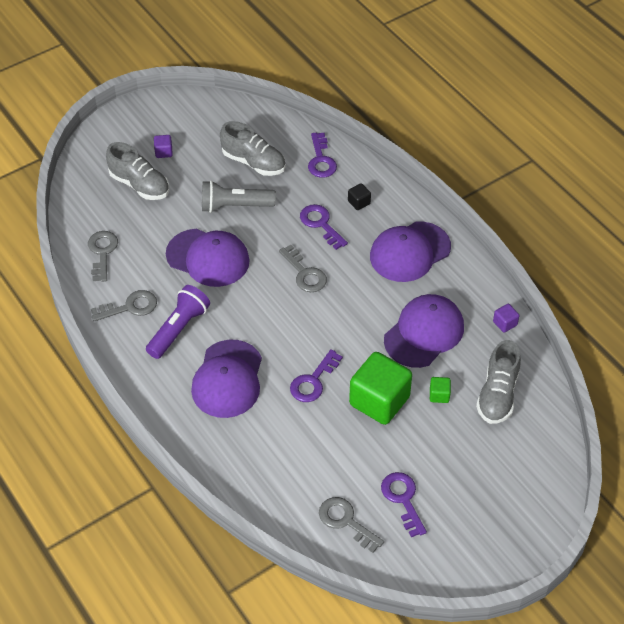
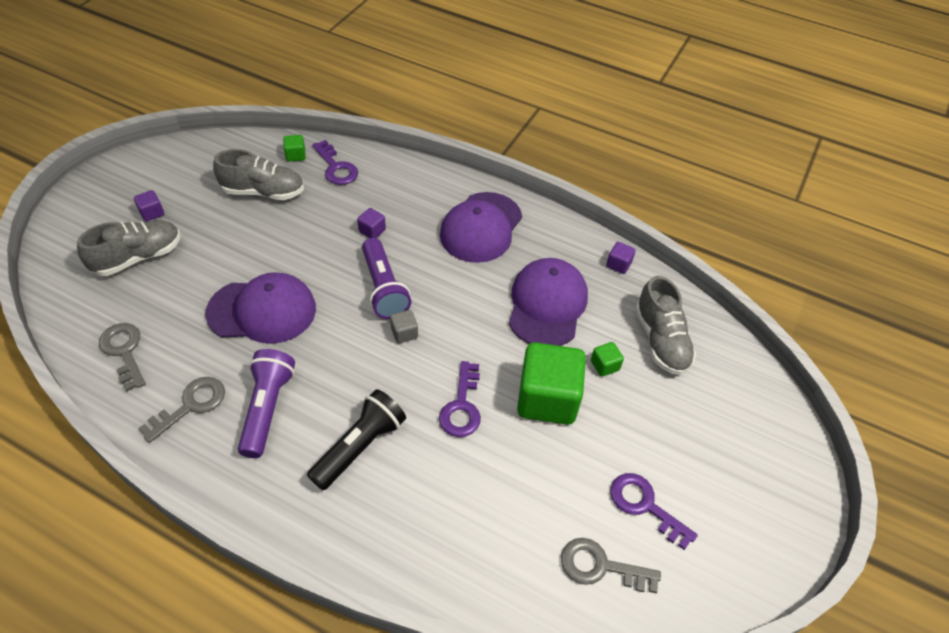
camera: 30 degrees left, 0 degrees up
(140, 185) = (138, 257): grey shoe -> grey shoe turned 45 degrees counterclockwise
(228, 379) = (360, 446): purple cap -> black flashlight
(234, 206) = (265, 243): grey flashlight -> none
(294, 138) = (296, 155): none -> green cube
(301, 313) = (404, 333): none -> grey cube
(305, 273) = (383, 288): grey key -> purple flashlight
(321, 224) = (372, 231): purple key -> purple cube
(359, 202) = (400, 196): black cube -> none

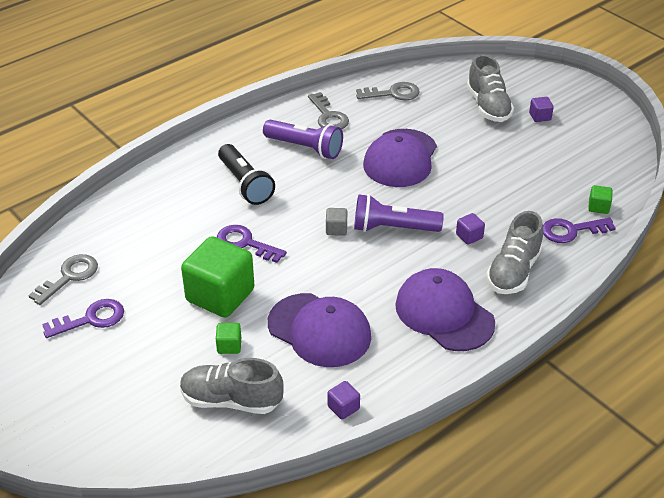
camera: 115 degrees right, 10 degrees down
(263, 192) = (548, 179): grey shoe -> grey shoe (513, 271)

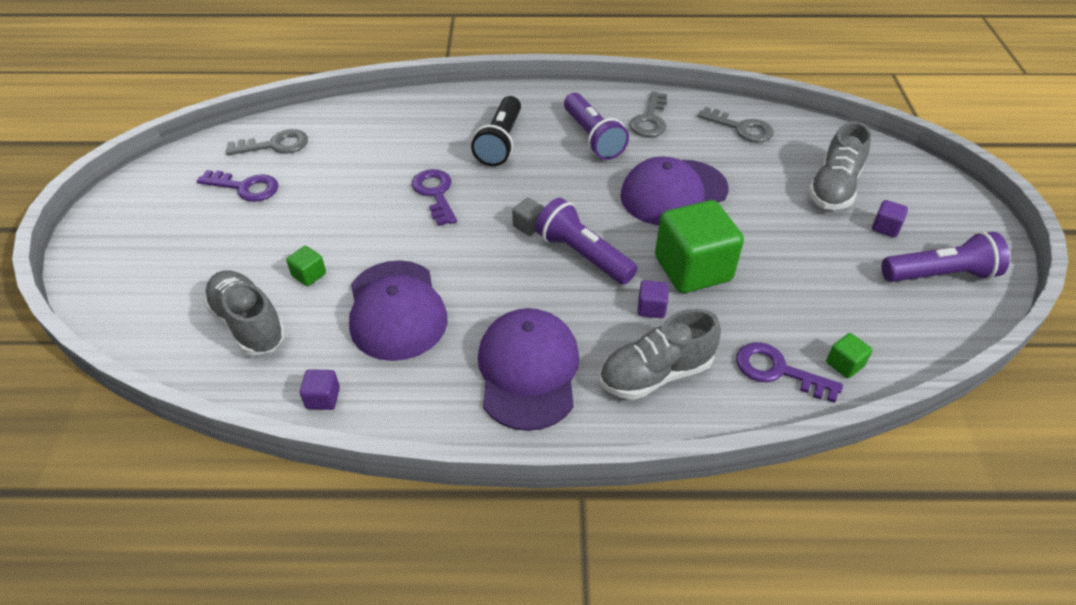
camera: 40 degrees right, 5 degrees up
(220, 295) = (358, 226): green cube -> green cube (693, 269)
(593, 130) = (940, 275): none -> purple flashlight

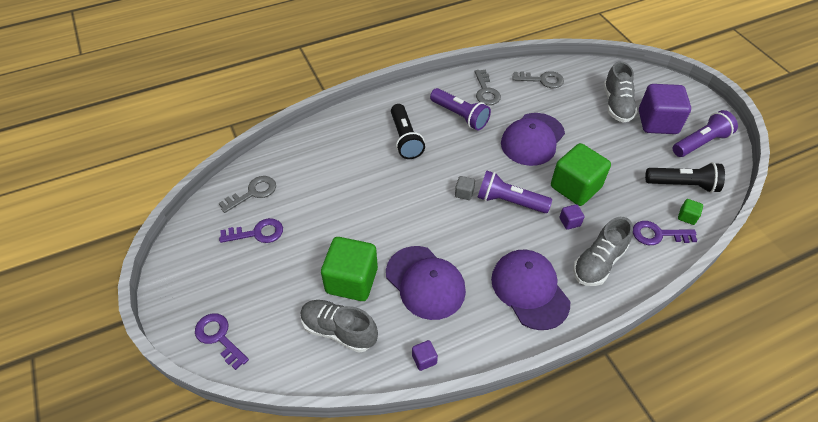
camera: 25 degrees left, 5 degrees up
(309, 275) = (351, 280): green cube -> green cube, size x2.39
(435, 194) = (390, 191): purple key -> purple key (219, 337)
(868, 320) = (683, 185): none -> black flashlight
(885, 227) = (657, 122): purple cube -> purple cube, size x2.39

